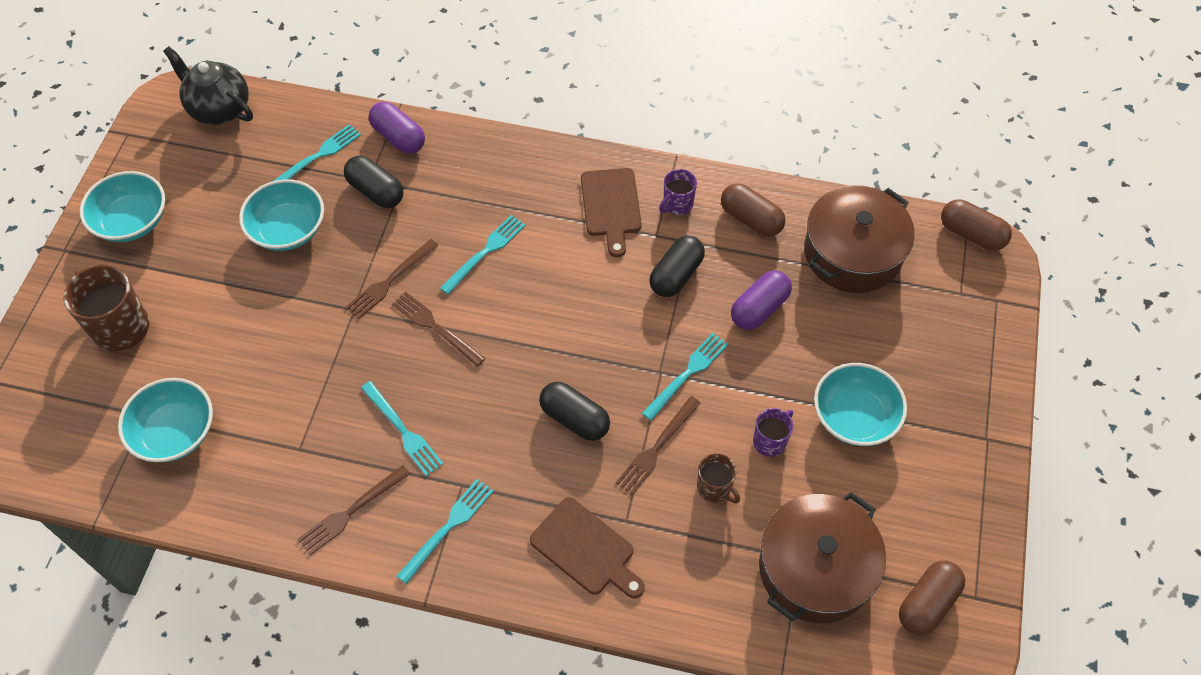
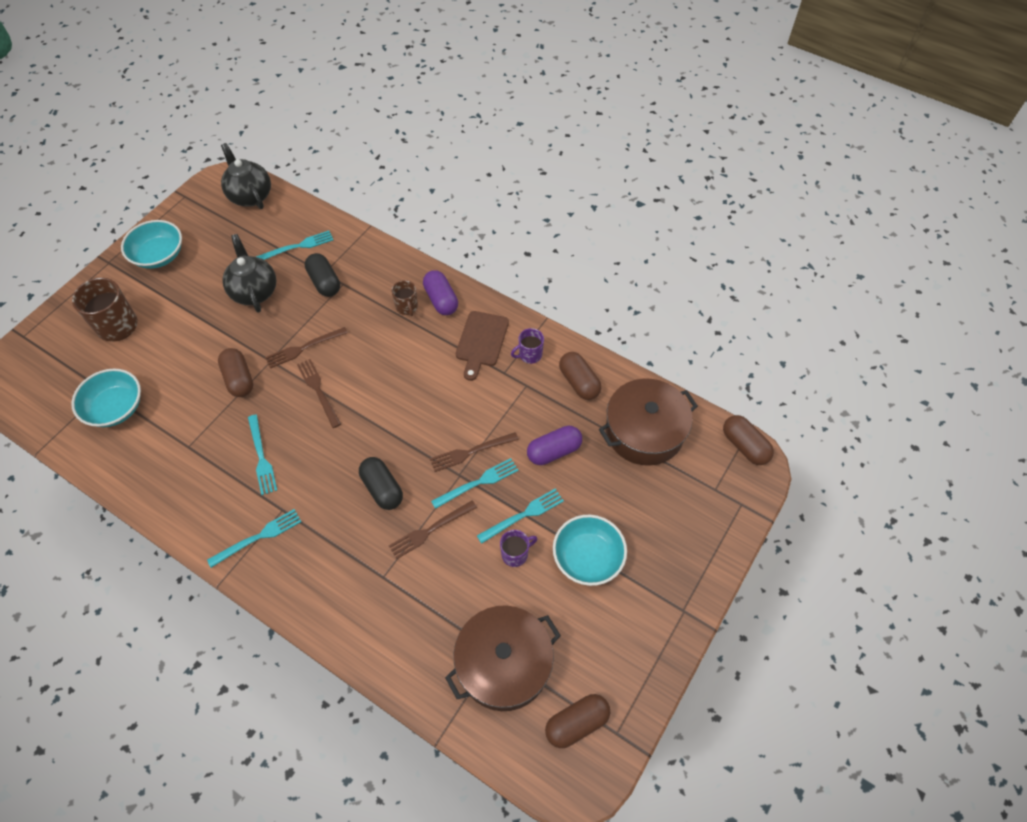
camera: 20 degrees right, 0 degrees up
(288, 229) = (254, 291): turquoise bowl -> black teapot
(324, 345) = (239, 379): none -> brown capsule
(351, 511) = (200, 503): brown fork -> brown fork (471, 452)
(399, 137) = (358, 249): purple capsule -> purple capsule (441, 300)
(485, 252) = (378, 348): turquoise fork -> turquoise fork (523, 515)
(586, 549) = (344, 588): brown cutting board -> none
(676, 275) = (504, 406): black capsule -> none
(715, 488) = (458, 575): brown mug -> brown mug (407, 307)

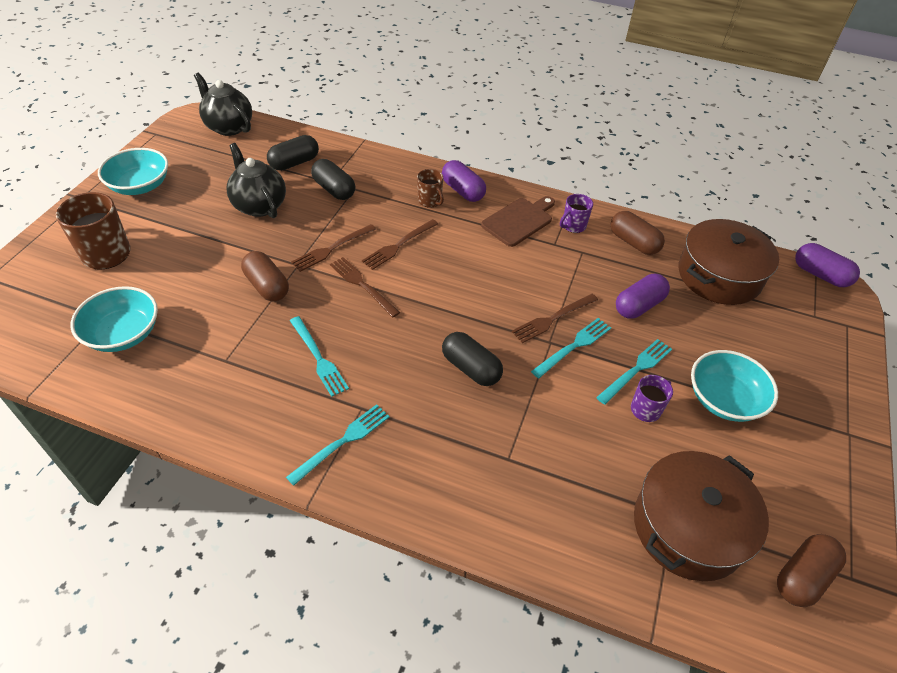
camera: 15 degrees left, 10 degrees down
(298, 246) = (294, 163): turquoise fork -> black capsule
(430, 530) = (542, 401): brown fork -> brown fork (398, 245)
(481, 342) = (519, 221): brown cutting board -> brown cutting board turned 135 degrees counterclockwise
(744, 446) = (820, 275): brown capsule -> purple capsule

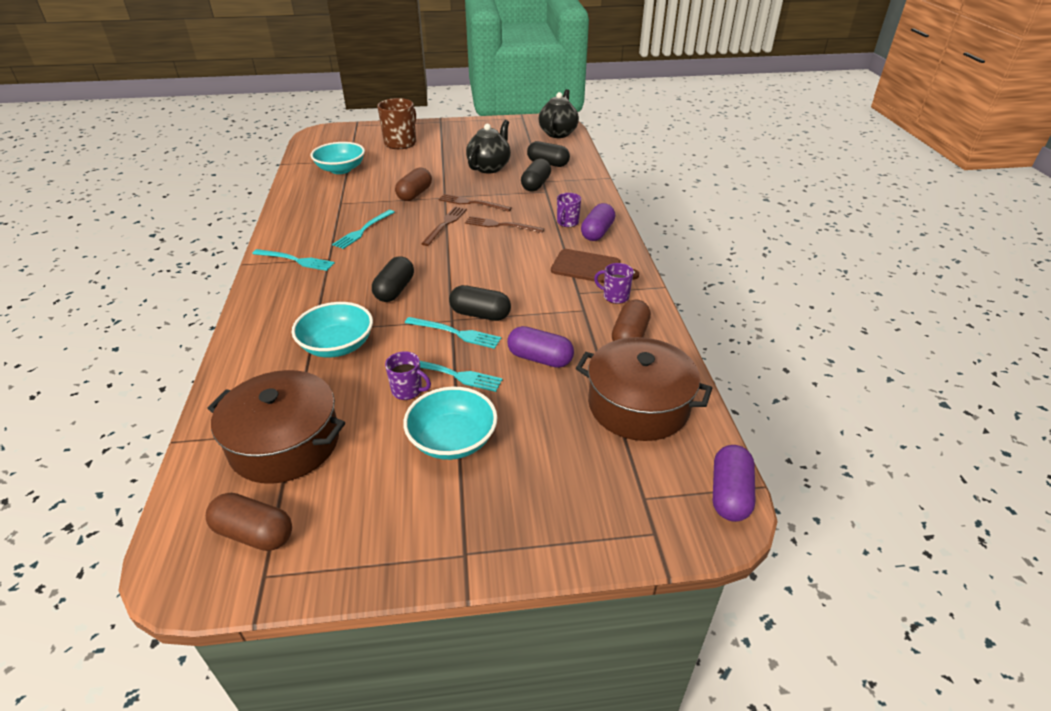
camera: 65 degrees right, 10 degrees down
(140, 186) = (468, 131): turquoise bowl -> turquoise bowl (337, 346)
(430, 201) = (567, 222): brown mug -> purple mug
(553, 319) = (480, 314): brown fork -> black capsule

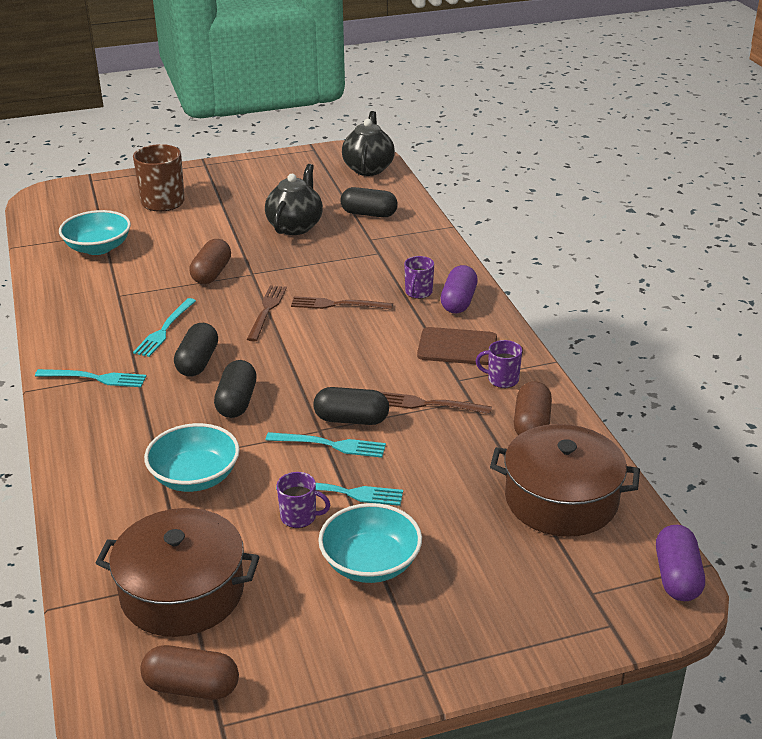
camera: 10 degrees left, 5 degrees down
(472, 203) = (290, 278): brown fork -> brown fork (428, 404)
(536, 185) = (363, 245): black capsule -> black capsule (198, 362)
(540, 358) = (438, 462): purple capsule -> none

